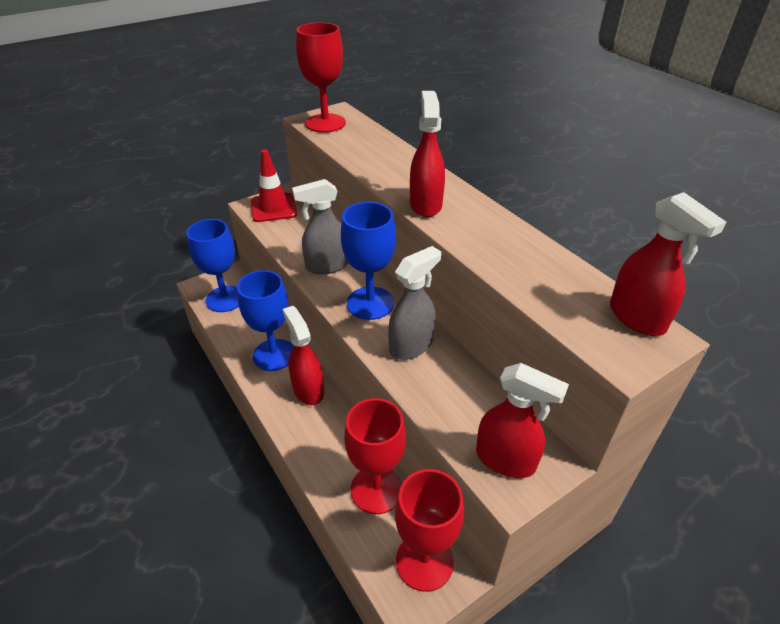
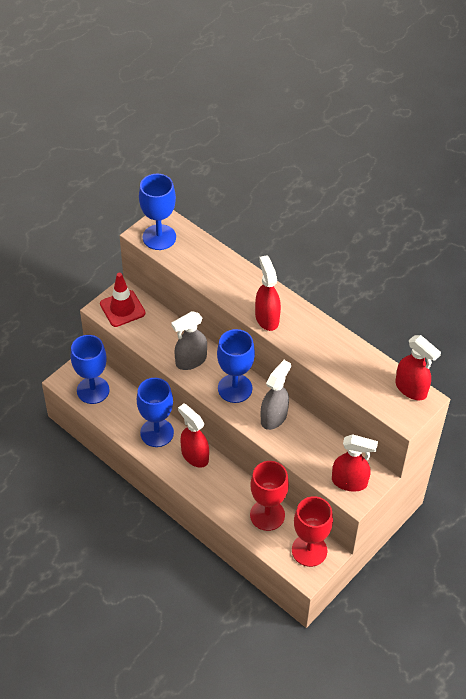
camera: 15 degrees left, 10 degrees up
(325, 123) = (159, 237): red goblet -> blue goblet

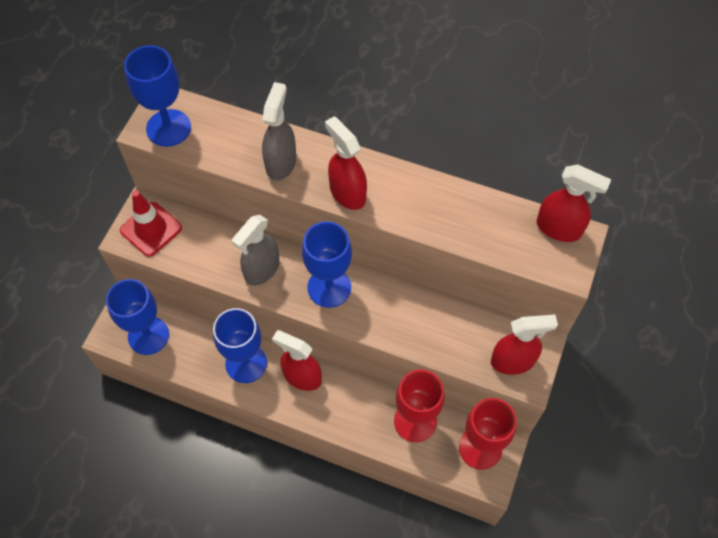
camera: 20 degrees left, 10 degrees up
(274, 417) = (390, 308): grey spray bottle -> grey spray bottle (281, 163)

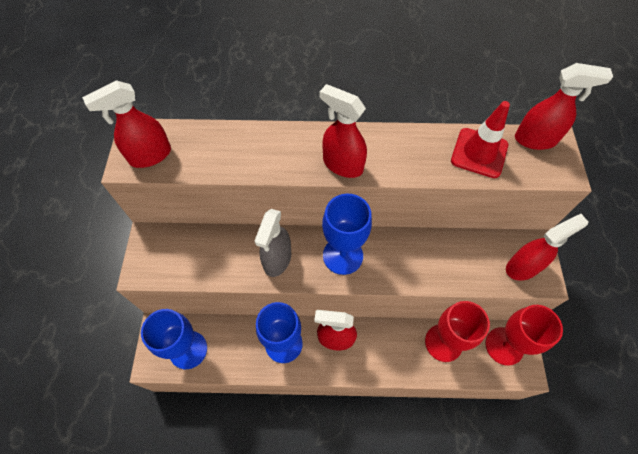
camera: 20 degrees left, 0 degrees up
(151, 229) = (161, 256): red traffic cone -> red traffic cone (479, 153)
(168, 128) = (150, 156): blue goblet -> red spray bottle
(281, 163) = (270, 156): grey spray bottle -> none

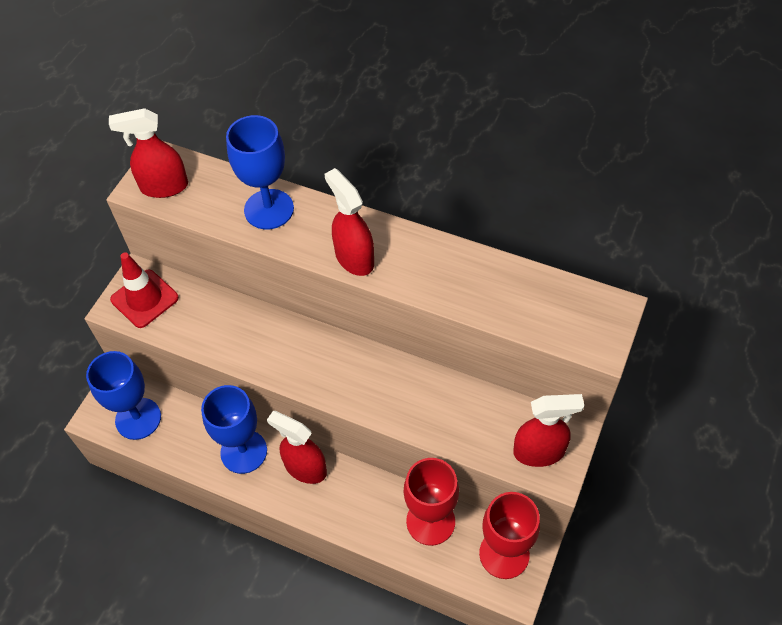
camera: 25 degrees right, 5 degrees down
(277, 260) = (261, 345): grey spray bottle -> none
(343, 255) = (335, 365): blue goblet -> blue goblet (269, 209)
(479, 153) = (514, 294): red traffic cone -> red traffic cone (144, 299)
(535, 139) = (590, 300): red spray bottle -> none

